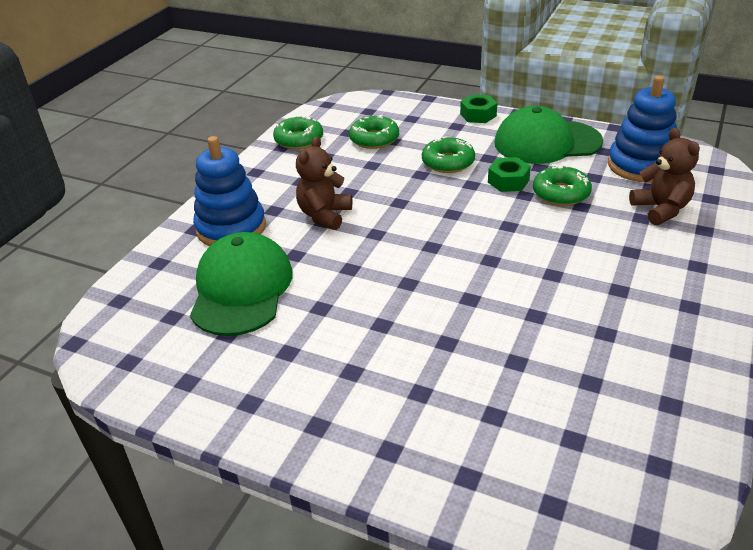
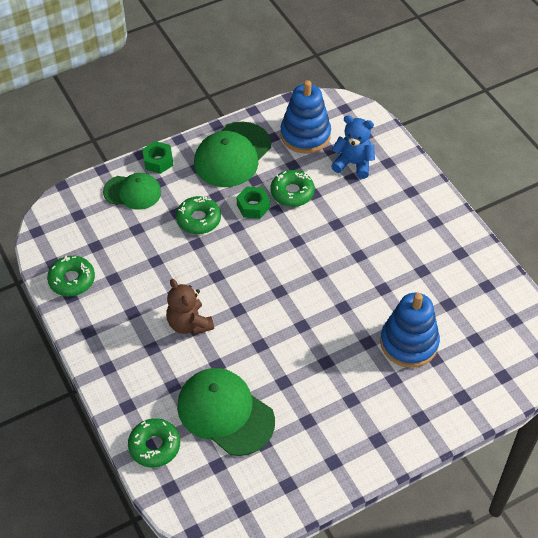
camera: 55 degrees left, 15 degrees up
(231, 228) = (149, 383): blue stacking toy -> blue stacking toy (409, 343)
(374, 139) = (123, 237): green donut -> green donut (154, 446)
(427, 120) = (132, 192): none -> green cap
(661, 209) = (353, 164): brown teddy bear -> blue teddy bear

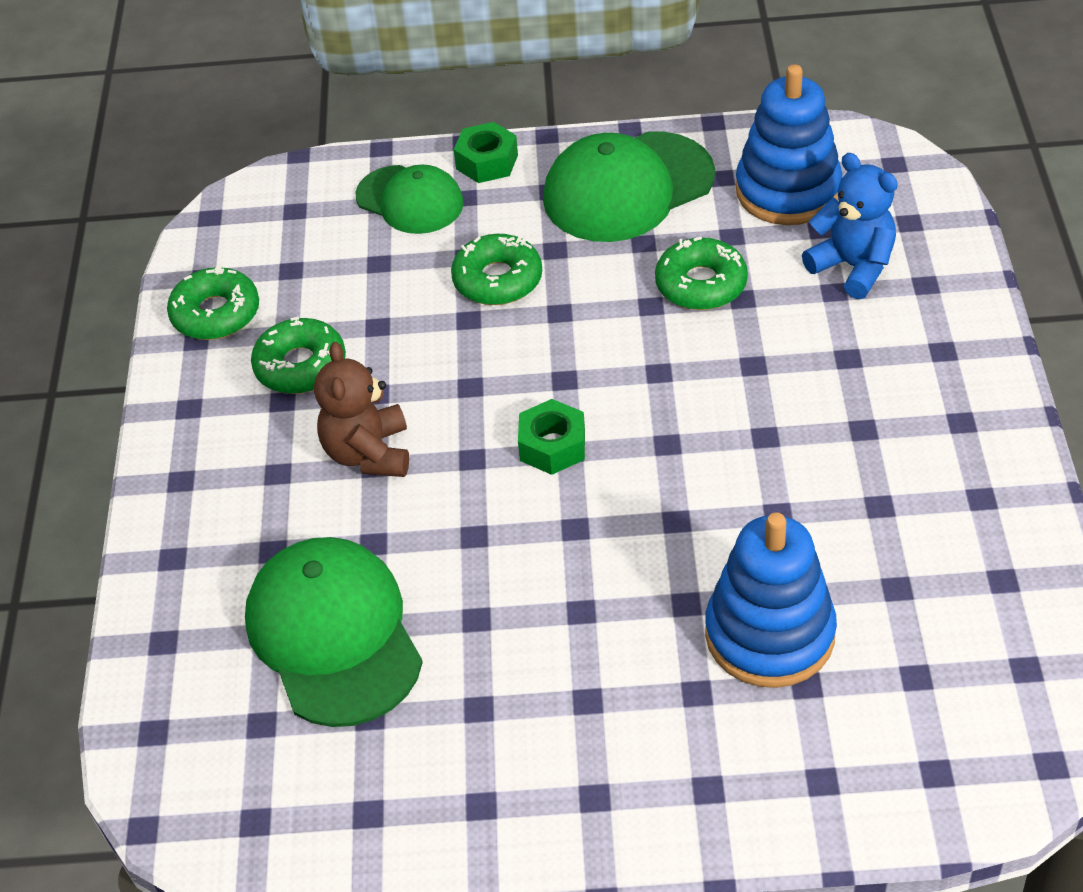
camera: 30 degrees right, 5 degrees down
(154, 446) = (173, 646): green donut -> green donut (300, 366)
(253, 206) = (612, 287): green nut -> green nut (552, 446)

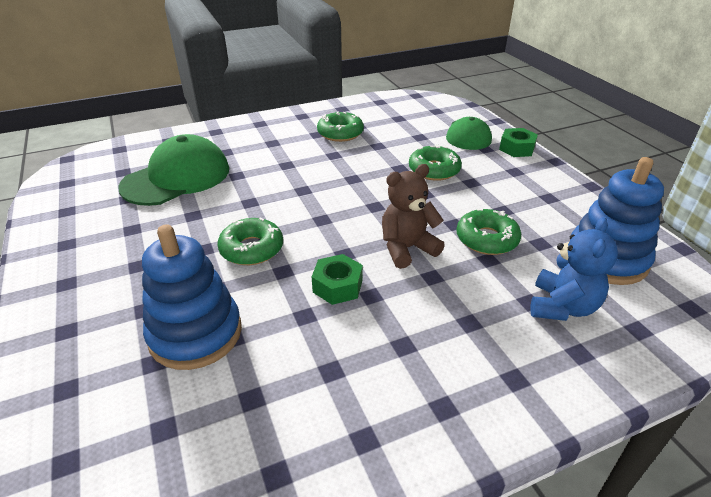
camera: 65 degrees right, 10 degrees down
(216, 314) = (360, 109): green donut -> green donut (252, 249)
(368, 453) = (293, 161): brown teddy bear -> brown teddy bear (407, 248)
(552, 446) = (323, 213): green nut -> green nut (337, 286)
(627, 188) = (542, 195): green cap -> none

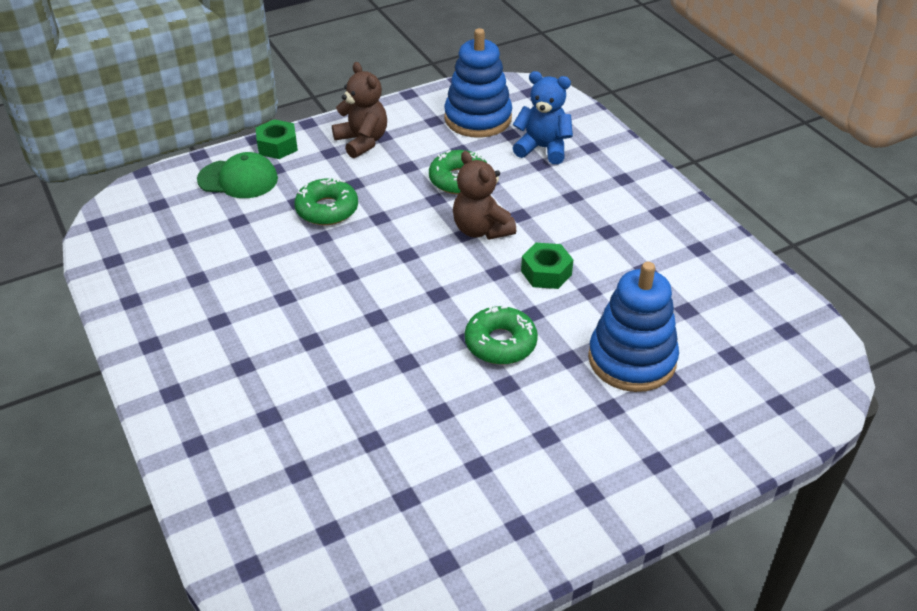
camera: 95 degrees left, 5 degrees up
(177, 178) = (348, 455): green cap -> none
(340, 133) = (220, 295): green donut -> none
(536, 186) = (362, 141): none -> brown teddy bear

